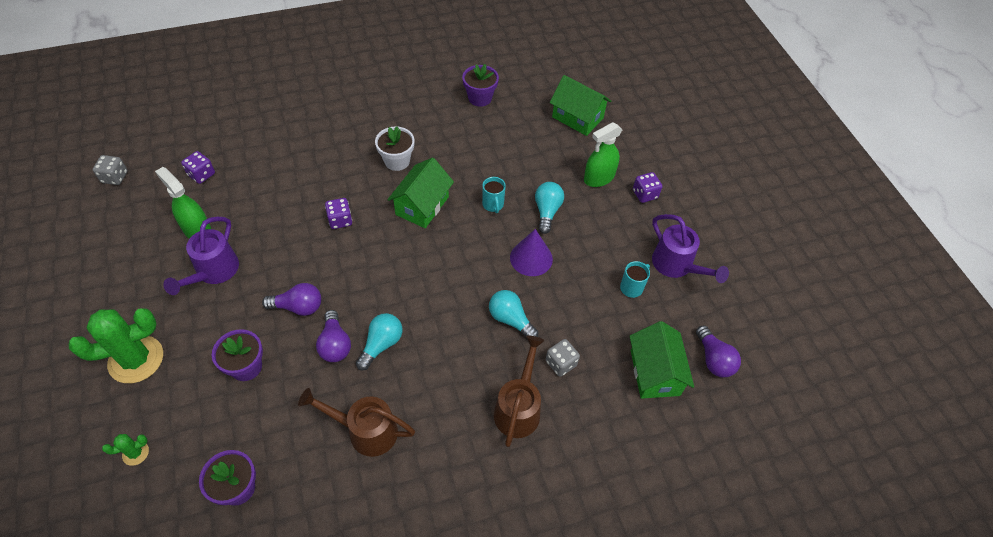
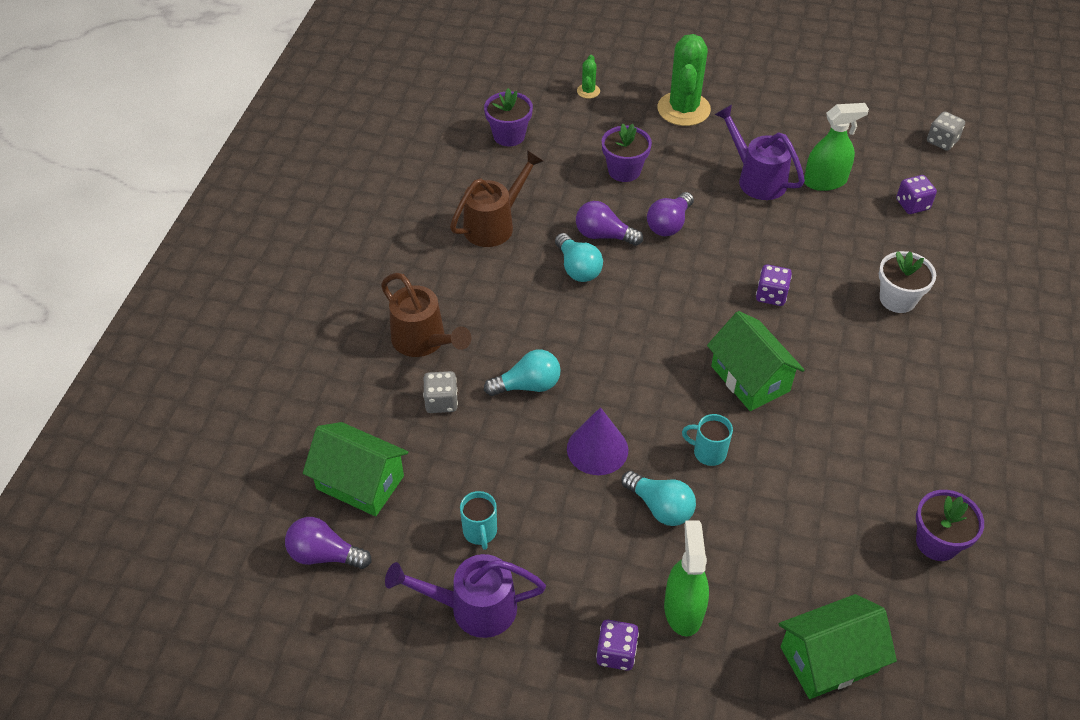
camera: 125 degrees right, 5 degrees down
(397, 161) = (845, 385): white flower pot -> white flower pot (897, 299)

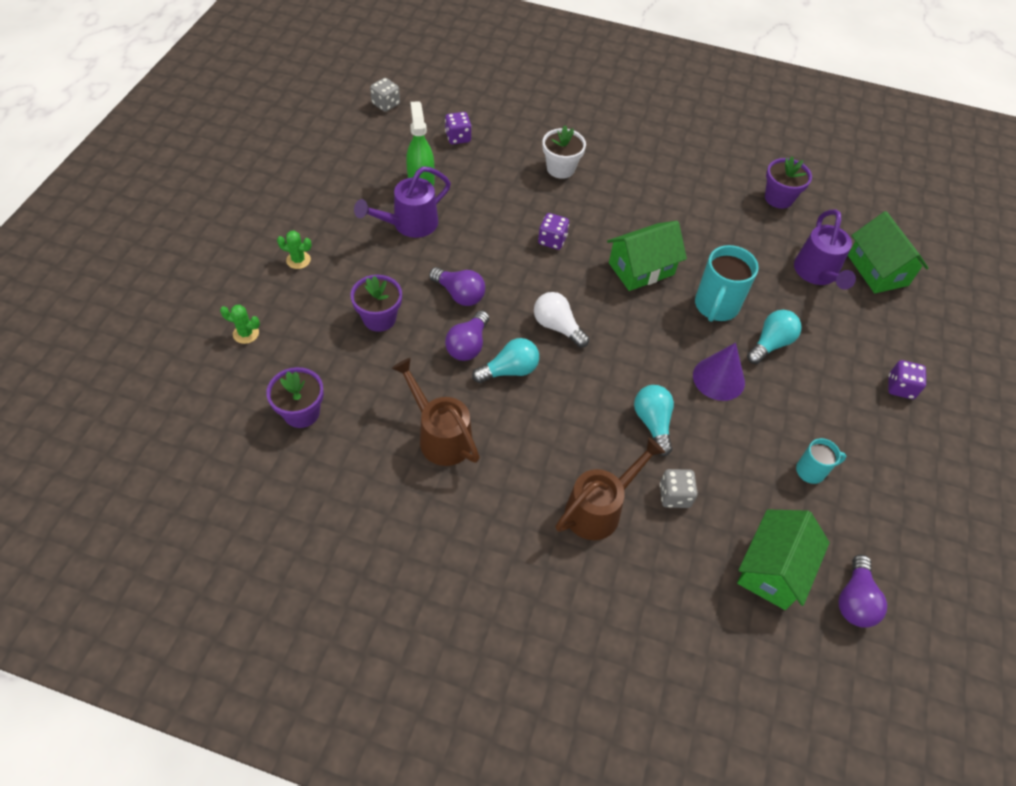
camera: 90 degrees left, 5 degrees up
(473, 608) = (883, 480): purple watering can -> purple watering can (817, 274)
(643, 304) = (557, 327): none -> white light bulb
(683, 109) = (298, 260): green cactus -> green cactus, size x0.45
(683, 609) = (856, 342): green spray bottle -> none
(708, 452) = (716, 306): turquoise mug -> turquoise mug, size x1.75

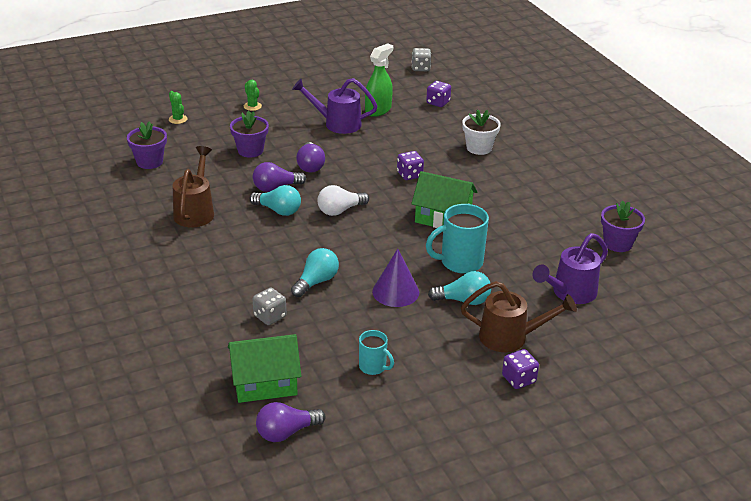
camera: 50 degrees right, 20 degrees down
(557, 327) = (340, 210): white light bulb -> white light bulb turned 120 degrees counterclockwise
(599, 509) = (220, 292): brown watering can -> brown watering can (510, 337)
(877, 270) = (625, 320): green house -> none

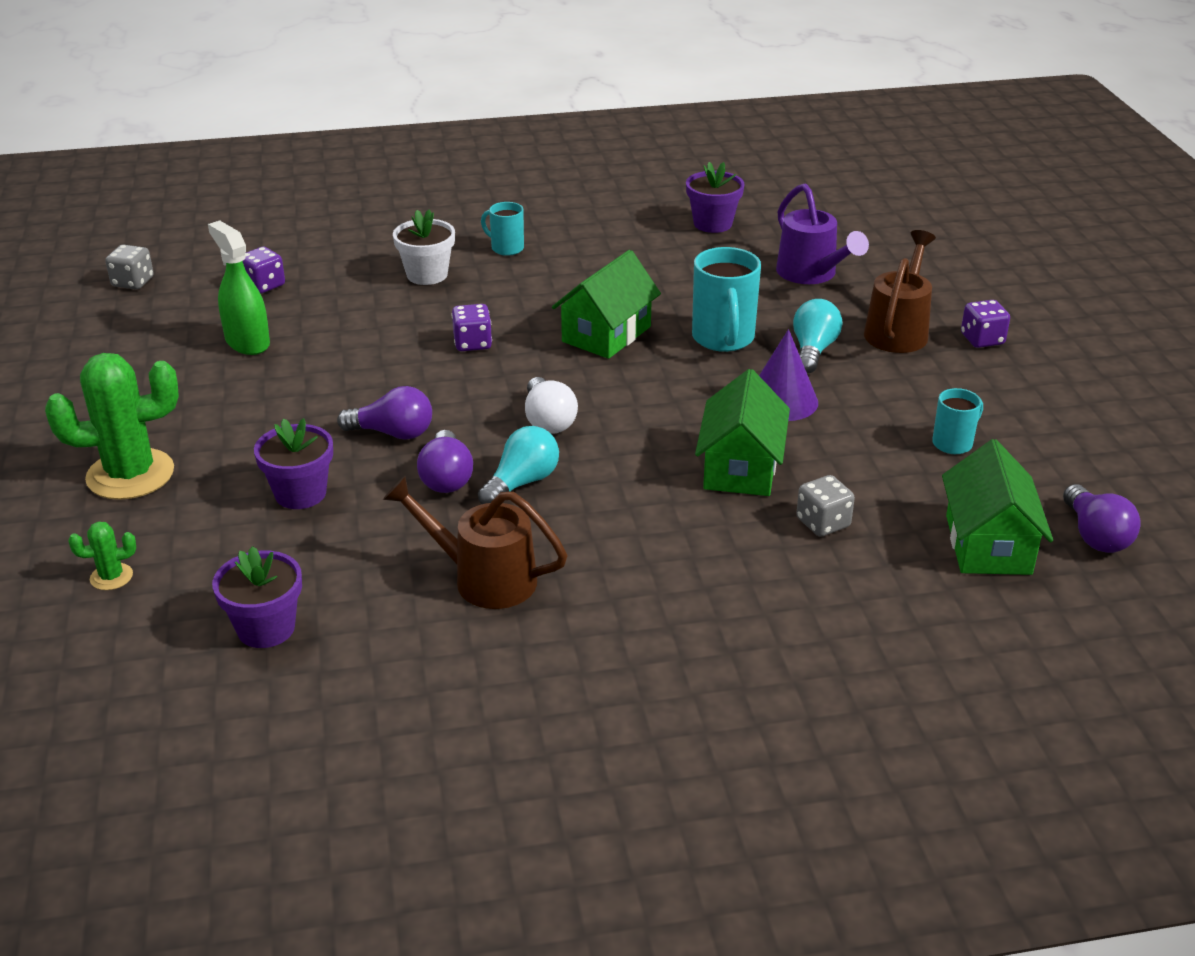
camera: 75 degrees left, 0 degrees up
(252, 106) = (130, 475): green cactus -> green cactus, size x2.24
(316, 282) = (741, 467): turquoise light bulb -> green house
(337, 123) = (265, 388): purple watering can -> none
(528, 169) = (506, 248): none -> turquoise mug

